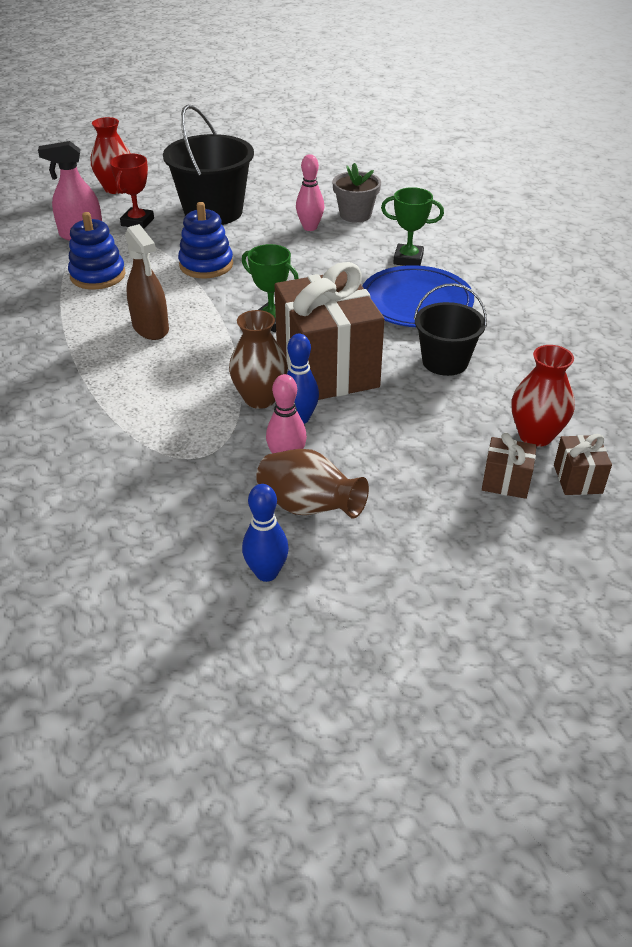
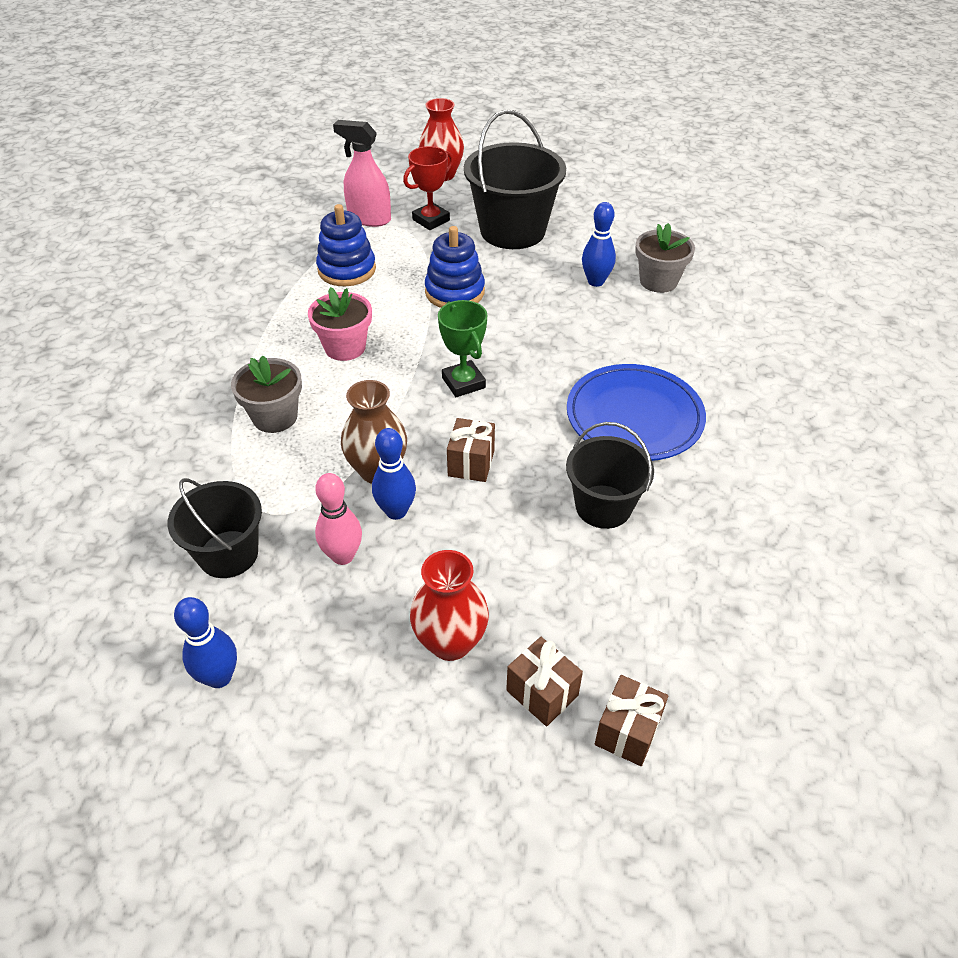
camera: 30 degrees right, 5 degrees up
(138, 393) = (275, 417): none -> grey flower pot
(151, 328) = (345, 347): brown spray bottle -> pink flower pot
(192, 495) = (228, 554): none -> black bucket
(308, 507) = (318, 621): brown vase -> none
(310, 227) = (595, 281): pink bowling pin -> blue bowling pin
(327, 369) = (471, 463): brown gift -> brown gift, size x0.42
(408, 259) = (671, 358): green trophy -> none
(535, 435) = (626, 649): red vase -> red vase (450, 642)

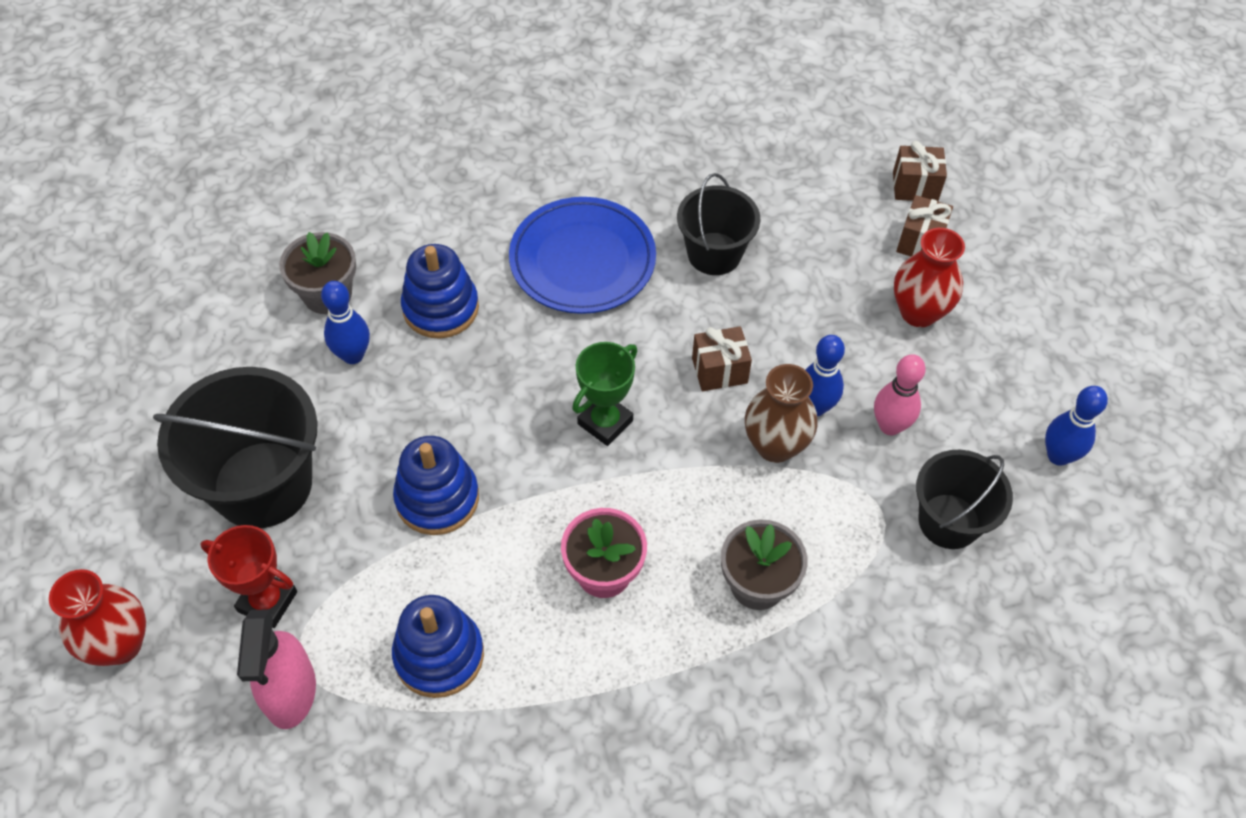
camera: 115 degrees left, 10 degrees up
(619, 329) = (441, 308): none -> blue stacking toy

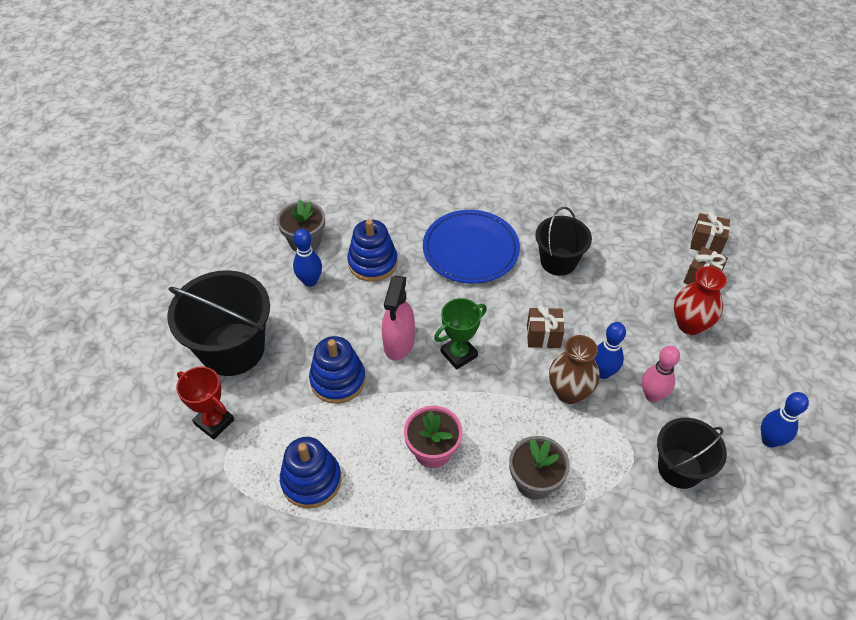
camera: 15 degrees right, 5 degrees down
(120, 644) = (118, 428): red vase -> none
(291, 693) = (212, 483): pink spray bottle -> pink spray bottle (399, 343)

